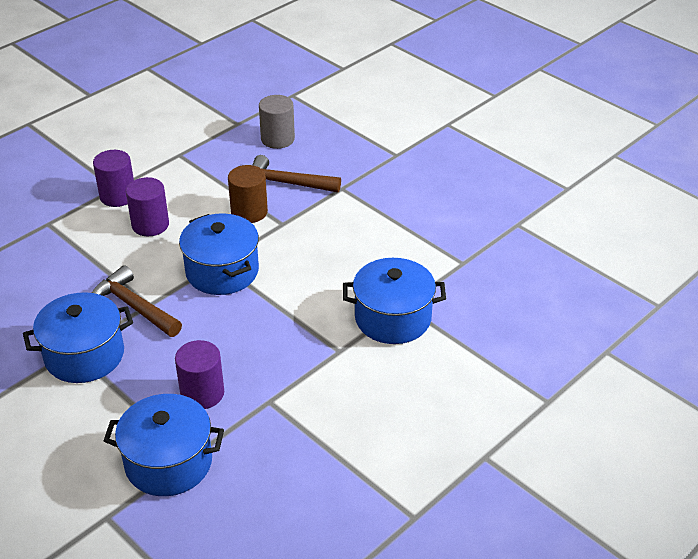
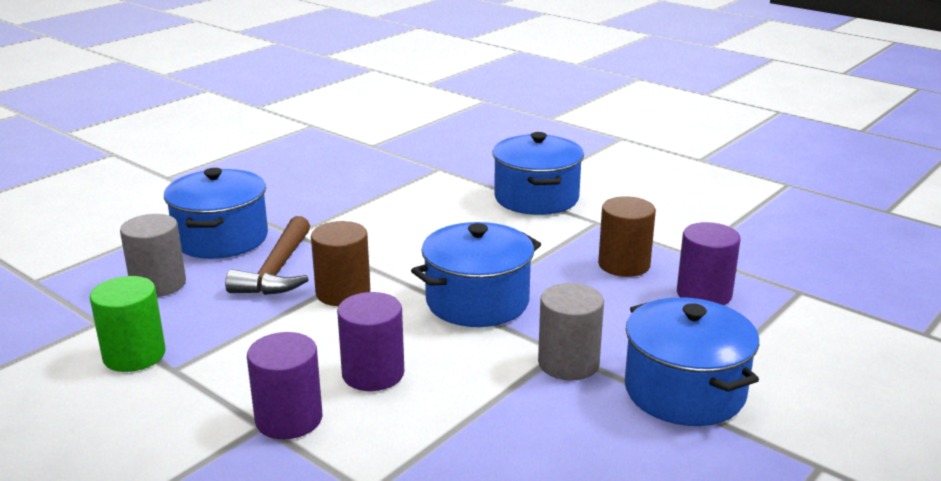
camera: 95 degrees left, 15 degrees down
(133, 306) = (568, 363): brown hammer -> grey cylinder
(169, 462) = (820, 304): blue pot -> blue pot (221, 238)
(197, 140) = (134, 355): none -> green cylinder
(259, 355) = (624, 264): none -> brown cylinder

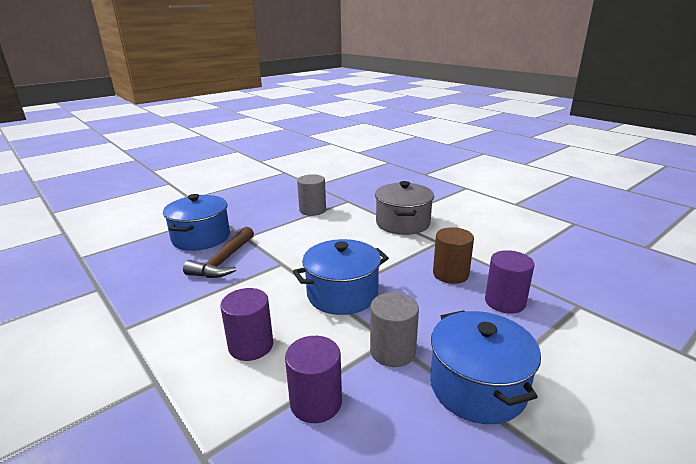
camera: 10 degrees right, 0 degrees up
(134, 355) = (106, 315): green cylinder -> none
(158, 284) = (149, 265): grey cylinder -> grey cylinder (312, 210)
(289, 419) = (177, 378): purple cylinder -> purple cylinder (316, 402)
(343, 293) = (257, 280): brown cylinder -> none
(536, 198) = (403, 223): blue pot -> grey pot

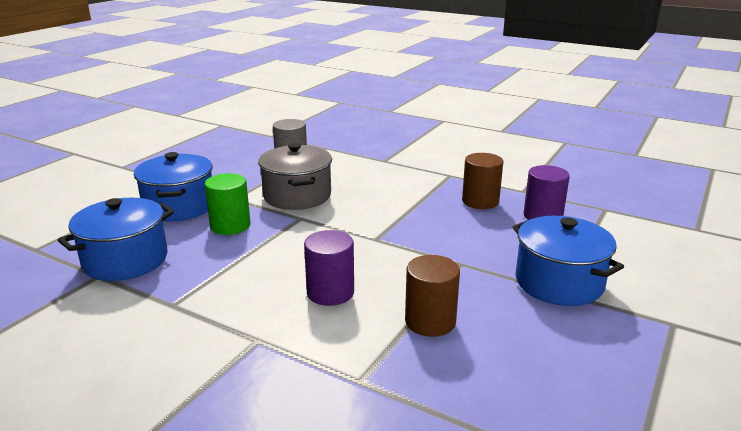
camera: 20 degrees left, 0 degrees up
(223, 261) = (230, 225): brown hammer -> green cylinder
(316, 402) = (430, 321): purple cylinder -> brown cylinder
(342, 294) = (388, 234): blue pot -> blue pot (125, 260)
(392, 351) = (470, 271): grey cylinder -> none
(403, 223) = (401, 162): grey pot -> grey pot (297, 196)

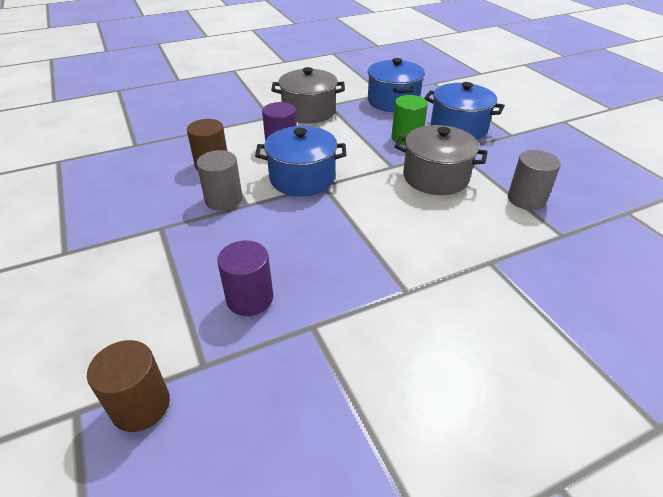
camera: 125 degrees right, 15 degrees up
(211, 312) = (309, 111): none -> grey pot
(472, 279) = (223, 199): none -> grey cylinder
(480, 201) = (323, 275): brown cylinder -> brown cylinder (141, 405)
(559, 282) = (167, 234): blue pot -> blue pot (302, 178)

